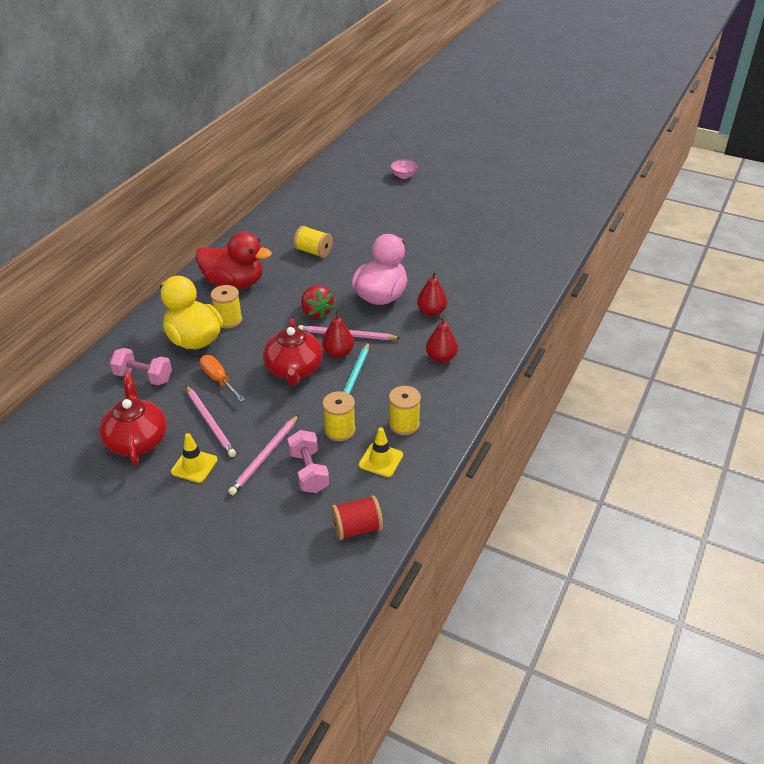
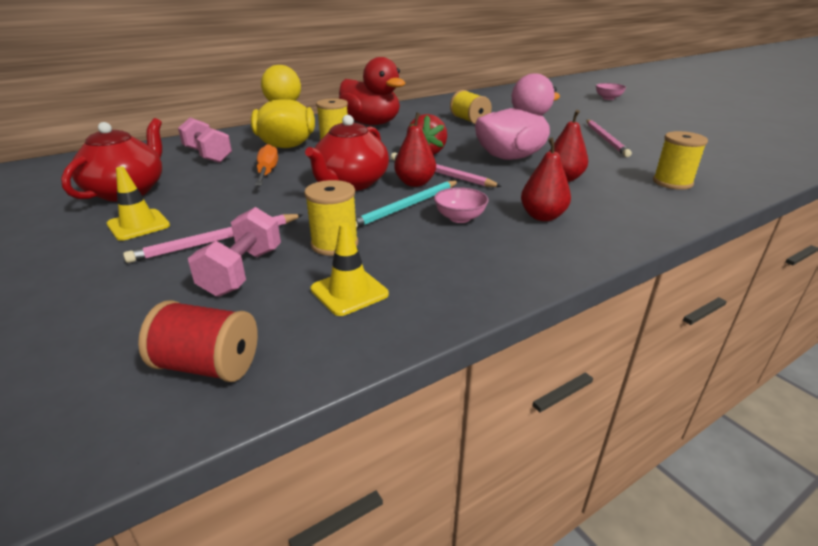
camera: 30 degrees right, 10 degrees down
(210, 422) = (210, 198): pink pencil -> pink pencil (606, 139)
(394, 378) = (459, 218): none -> pink bowl
(404, 424) = (425, 264): yellow spool -> yellow spool (672, 182)

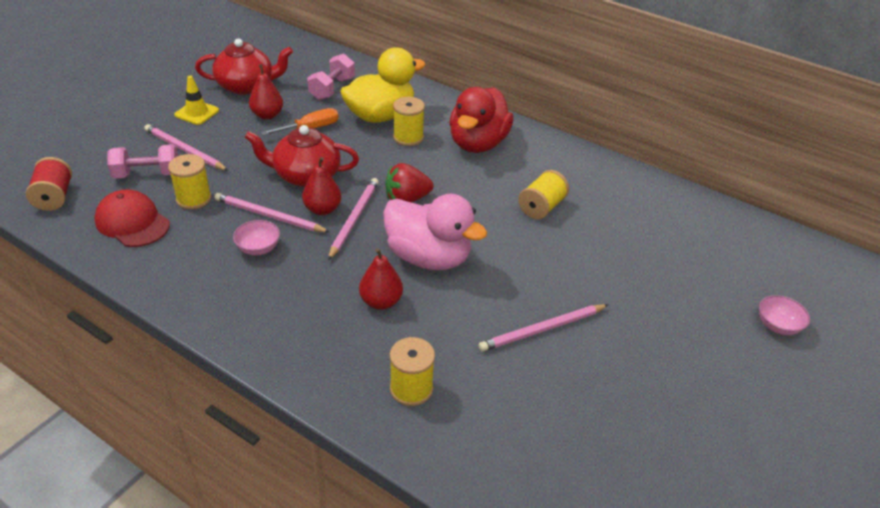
camera: 65 degrees right, 10 degrees up
(349, 292) = (132, 222): yellow traffic cone -> red cap
(405, 207) = (269, 216): turquoise pencil -> pink pencil
(542, 216) = (279, 295): red pear -> red pear (267, 115)

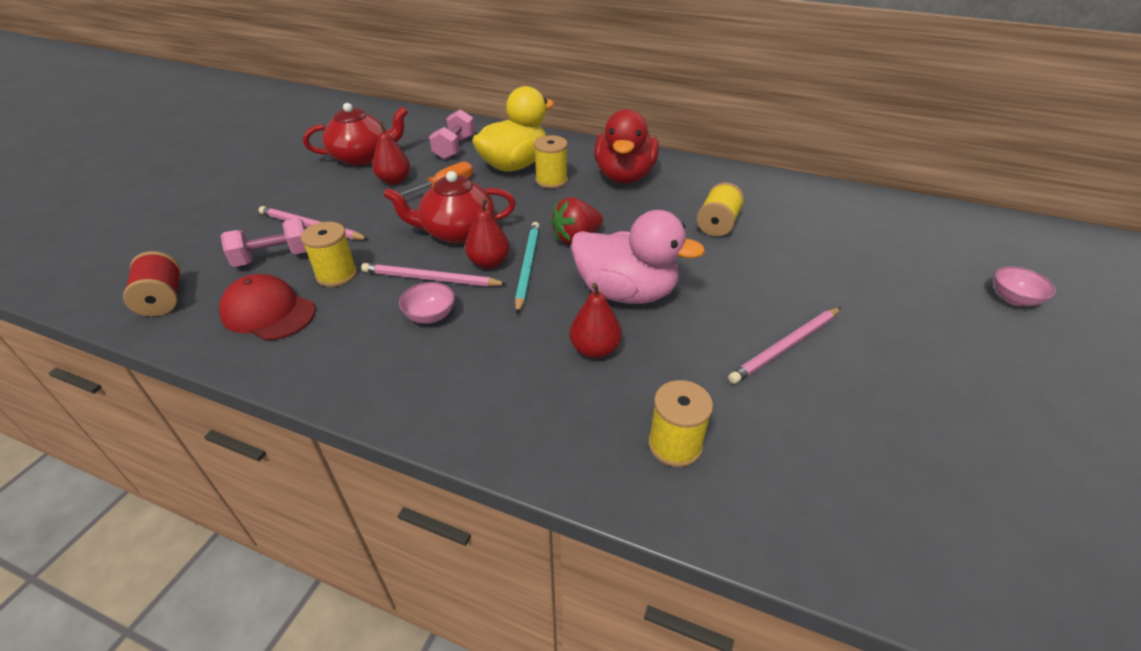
camera: 10 degrees left, 0 degrees up
(197, 113) = (315, 189): yellow traffic cone -> none
(354, 219) = (527, 266): pink pencil -> turquoise pencil

